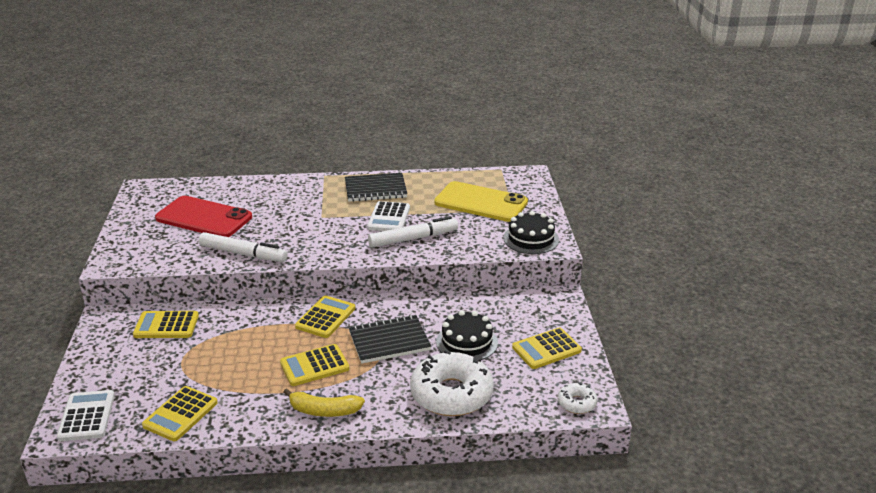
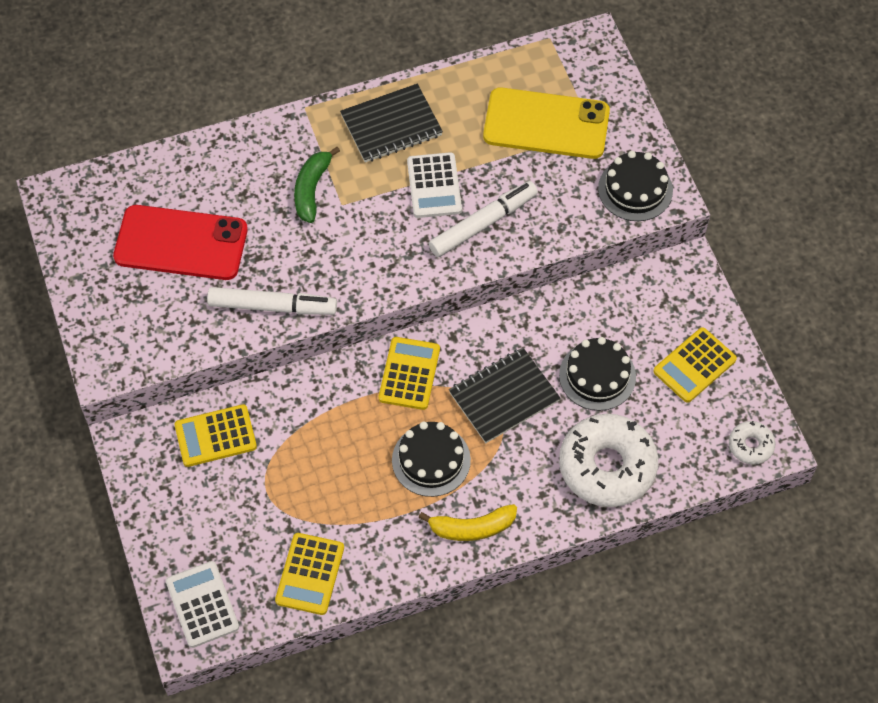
camera: 15 degrees left, 30 degrees up
(306, 208) = (312, 189): none -> green banana
(314, 366) = (431, 460): yellow calculator -> black cake

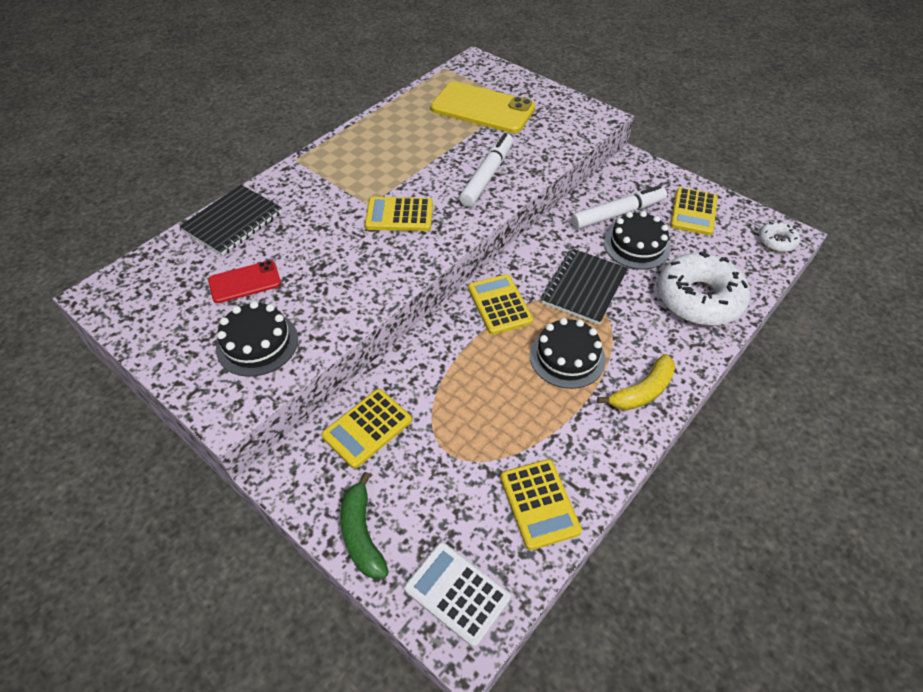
camera: 30 degrees left, 10 degrees down
(181, 243) = (245, 282): red phone -> red phone, size x0.54
(272, 306) = (360, 293): white marker -> white marker (618, 214)
(312, 189) = (337, 204): green banana -> green banana (362, 534)
(363, 232) = (399, 215): none -> yellow calculator
(391, 125) = (371, 146): black notebook -> black notebook (233, 222)
(434, 186) = (432, 168): white calculator -> none
(546, 124) = (482, 108): yellow phone -> yellow phone turned 45 degrees clockwise
(635, 189) = (574, 120): black cake -> black cake (257, 343)

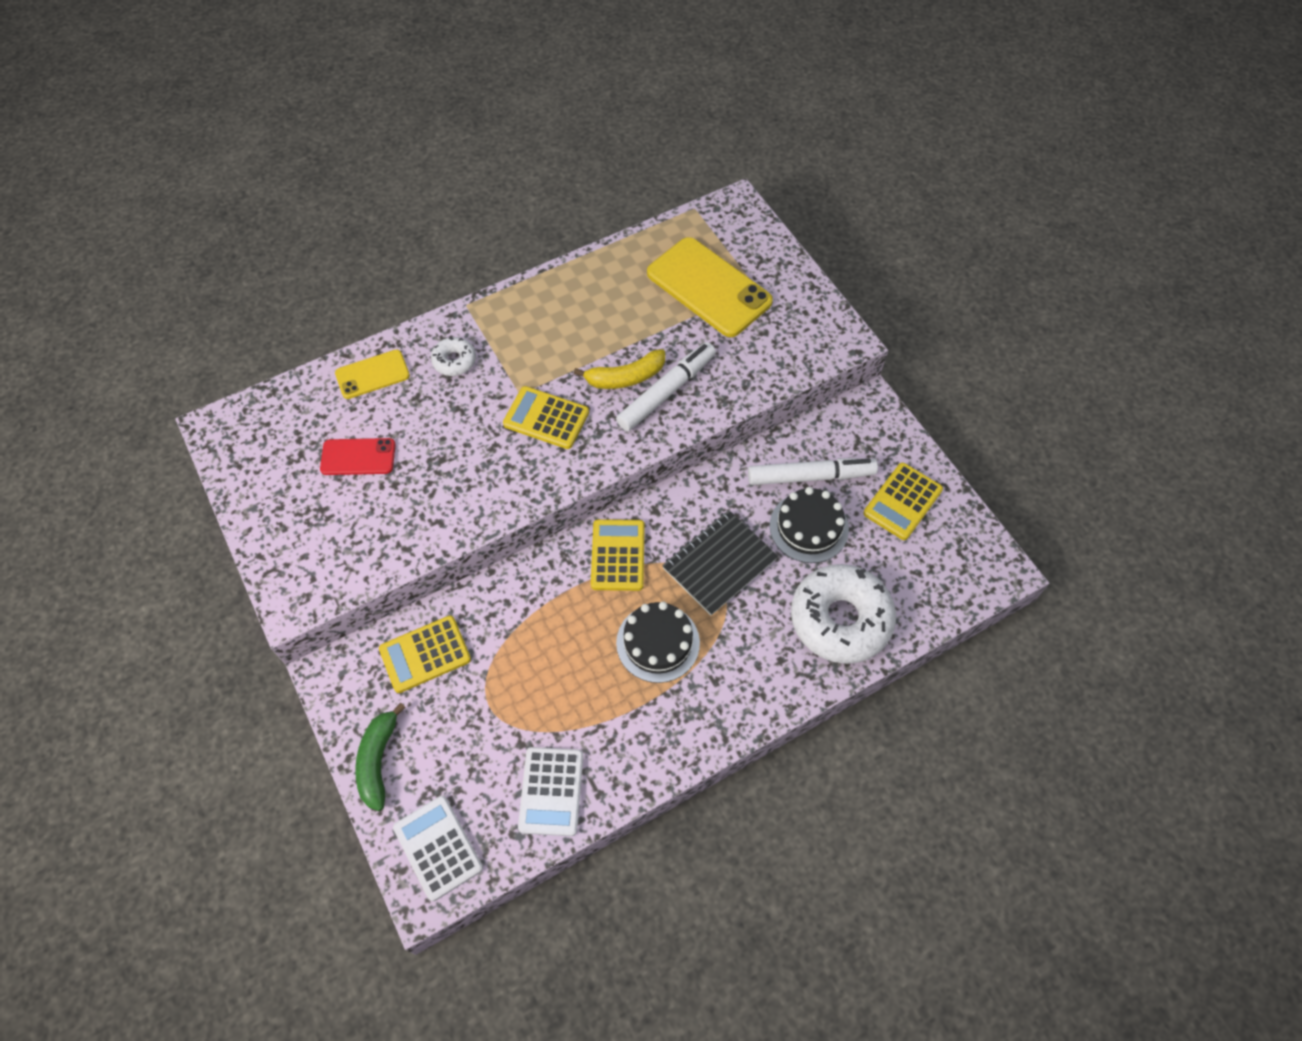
camera: 20 degrees right, 10 degrees up
(233, 222) = (372, 374): black notebook -> yellow phone
(257, 343) = (345, 535): black cake -> none
(539, 504) = (551, 791): yellow calculator -> white calculator
(642, 391) = (715, 709): yellow banana -> yellow banana (625, 377)
(776, 241) = (978, 574): white donut -> white donut (454, 361)

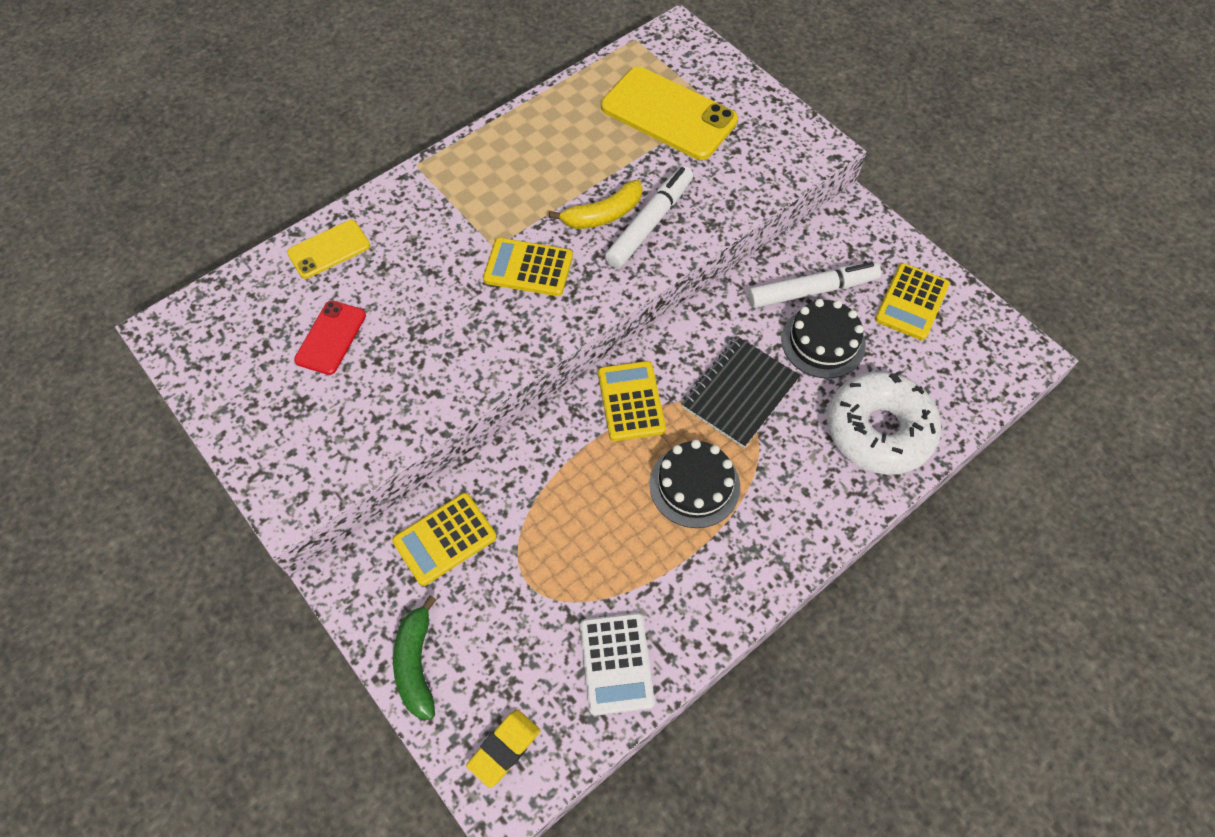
camera: 10 degrees left, 0 degrees up
(358, 457) = (331, 337): red phone -> red phone turned 60 degrees counterclockwise
(438, 847) = (504, 748): white calculator -> yellow eraser
(454, 361) = (416, 223): white donut -> none

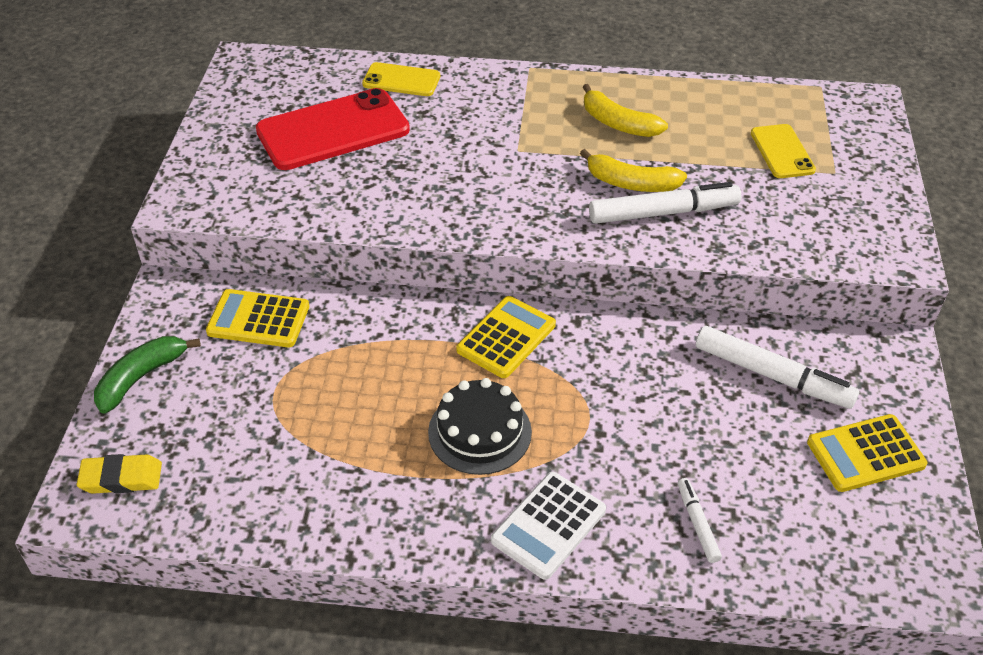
camera: 45 degrees right, 15 degrees down
(331, 337) = (333, 130): red phone -> red phone, size x1.84
(528, 268) = (525, 179): yellow calculator -> none
(538, 169) = (618, 123): none -> yellow banana
(616, 663) = (262, 496): white calculator -> white calculator (548, 525)
(668, 114) = (782, 152): yellow phone -> yellow phone, size x0.54
(739, 393) = (604, 399): black notebook -> none
(823, 342) = (732, 419): black cake -> none
(879, 430) = (697, 523): white donut -> white marker

